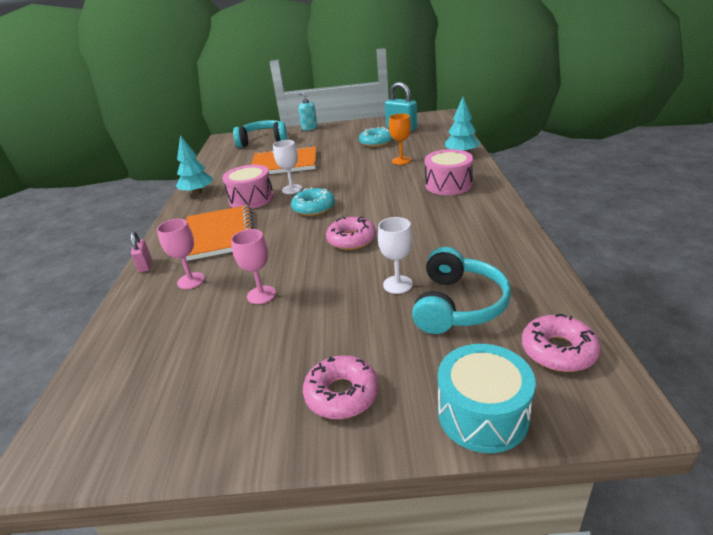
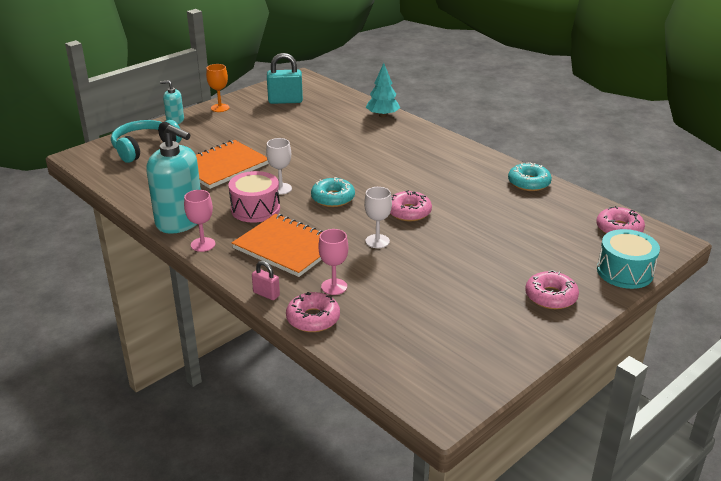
camera: 45 degrees left, 0 degrees up
(133, 301) = (313, 319): none -> pink donut
(197, 192) = (180, 221): turquoise tree -> turquoise soap dispenser
(261, 295) = (409, 272): pink goblet -> pink goblet (203, 244)
(376, 142) = (283, 121): turquoise donut -> turquoise donut (529, 183)
(397, 284) = (489, 229): white goblet -> white goblet (377, 241)
(401, 161) = (339, 134): orange goblet -> orange goblet (220, 108)
(448, 185) = (414, 146): pink drum -> none
(458, 305) = (541, 226): turquoise headphones -> none

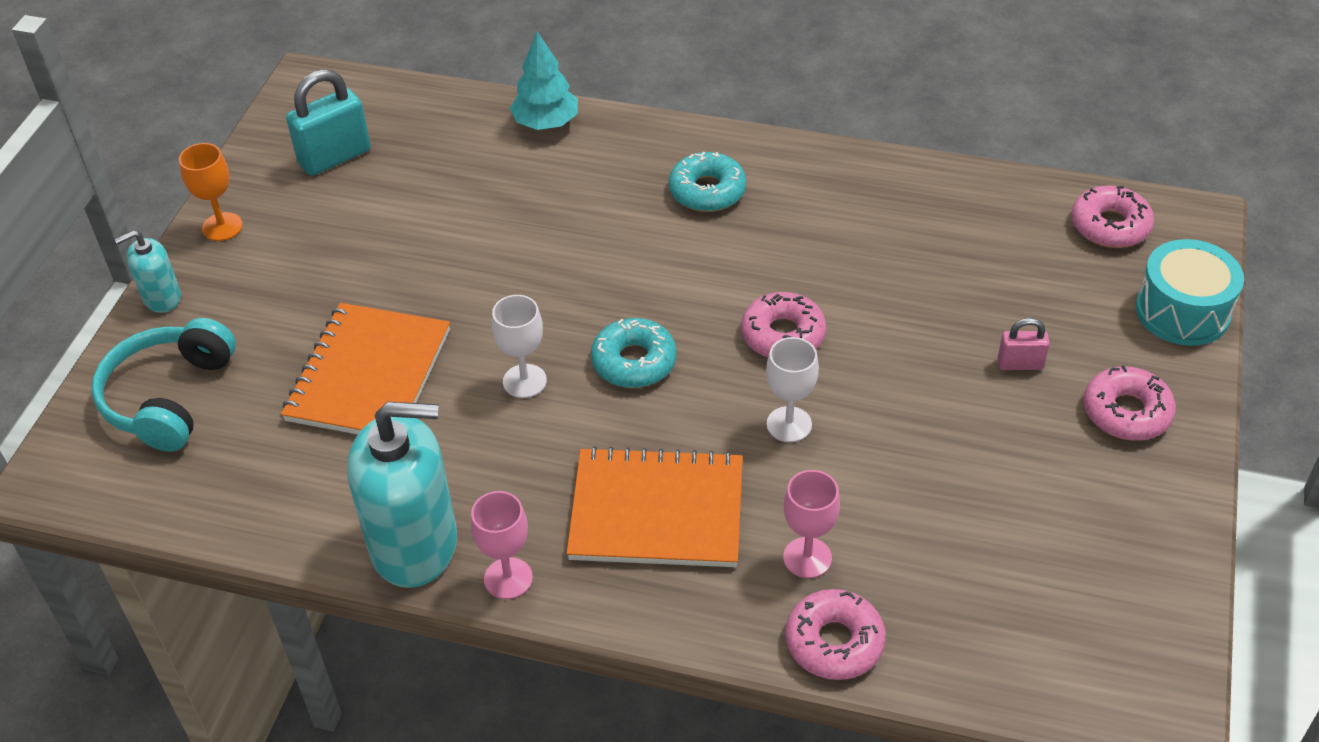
camera: 30 degrees left, 15 degrees up
(255, 209) = (524, 450): pink drum -> none
(266, 294) = (716, 631): pink padlock -> pink padlock (1020, 364)
(529, 183) = (909, 184): turquoise donut -> turquoise donut (707, 191)

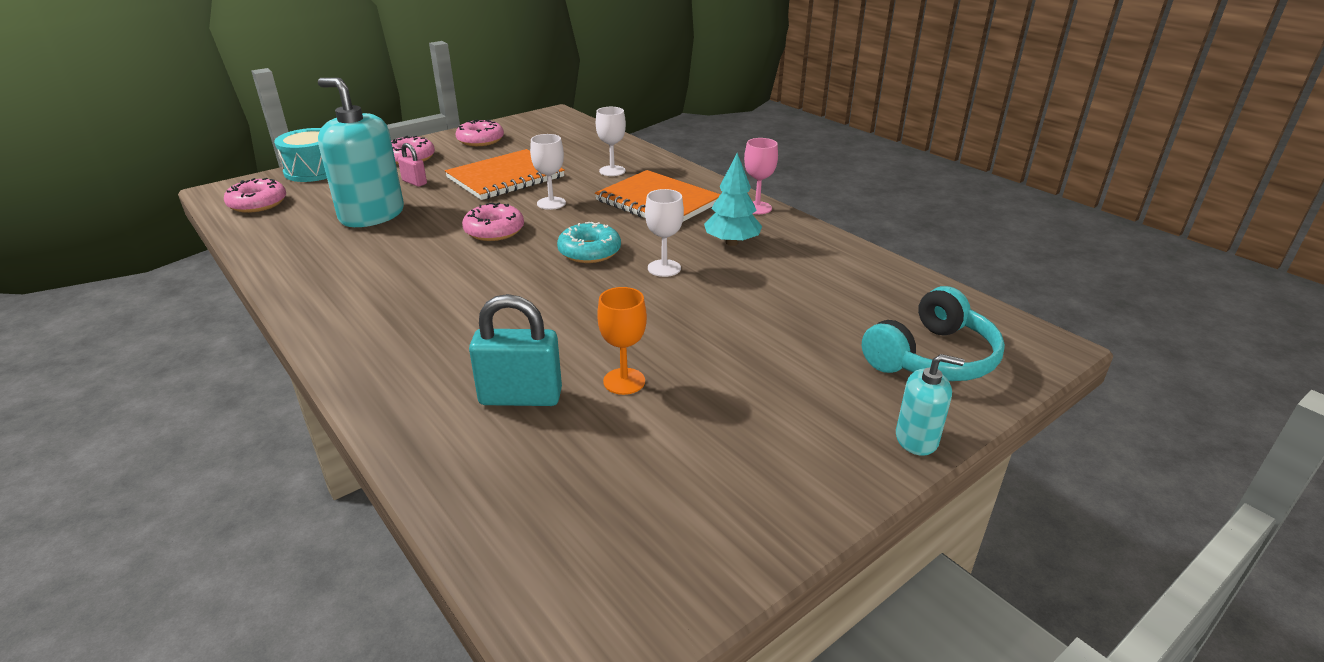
camera: 145 degrees left, 15 degrees down
(222, 227) = (823, 484): orange goblet -> orange goblet (624, 381)
(335, 157) = (647, 506): turquoise padlock -> turquoise padlock (520, 397)
(368, 375) = (764, 310): orange notebook -> orange notebook (505, 177)
(414, 545) = (797, 232): turquoise soap dispenser -> turquoise soap dispenser (372, 215)
(546, 123) = (417, 428): turquoise tree -> turquoise tree (732, 242)
(707, 191) = (400, 313): turquoise donut -> none
(807, 558) = (612, 171): pink goblet -> white goblet
(834, 642) = (636, 153): pink donut -> pink donut (480, 140)

